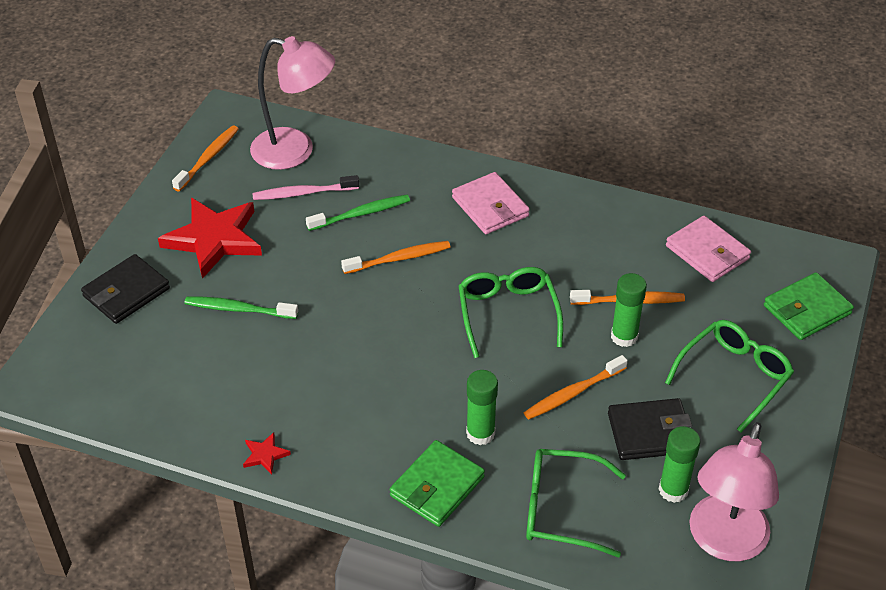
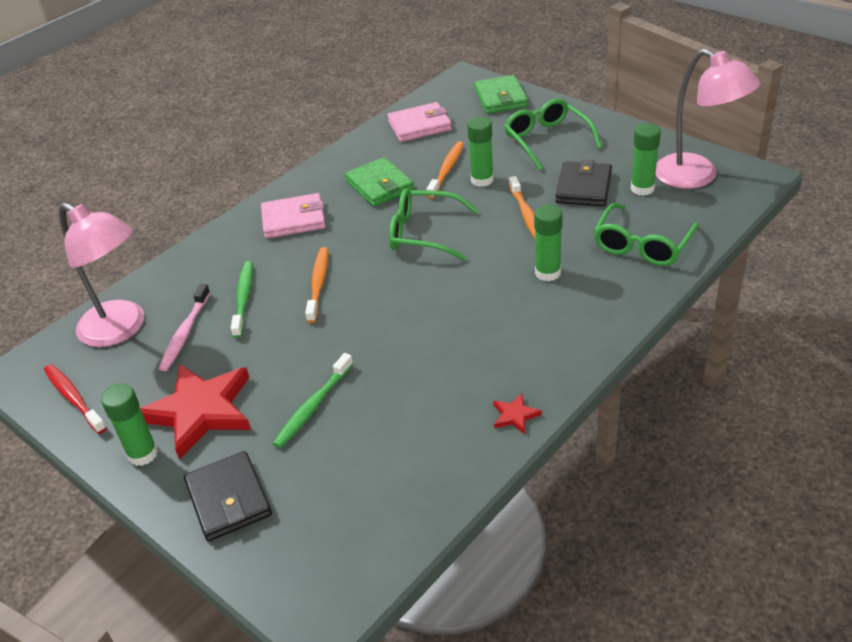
camera: 65 degrees left, 5 degrees down
(160, 223) = (143, 454): none -> green glue stick
(208, 158) = (74, 398): orange toothbrush -> red toothbrush
(295, 151) = (121, 329): pink lamp -> pink lamp turned 90 degrees clockwise
(437, 486) = (595, 308): green wallet -> green wallet (380, 185)

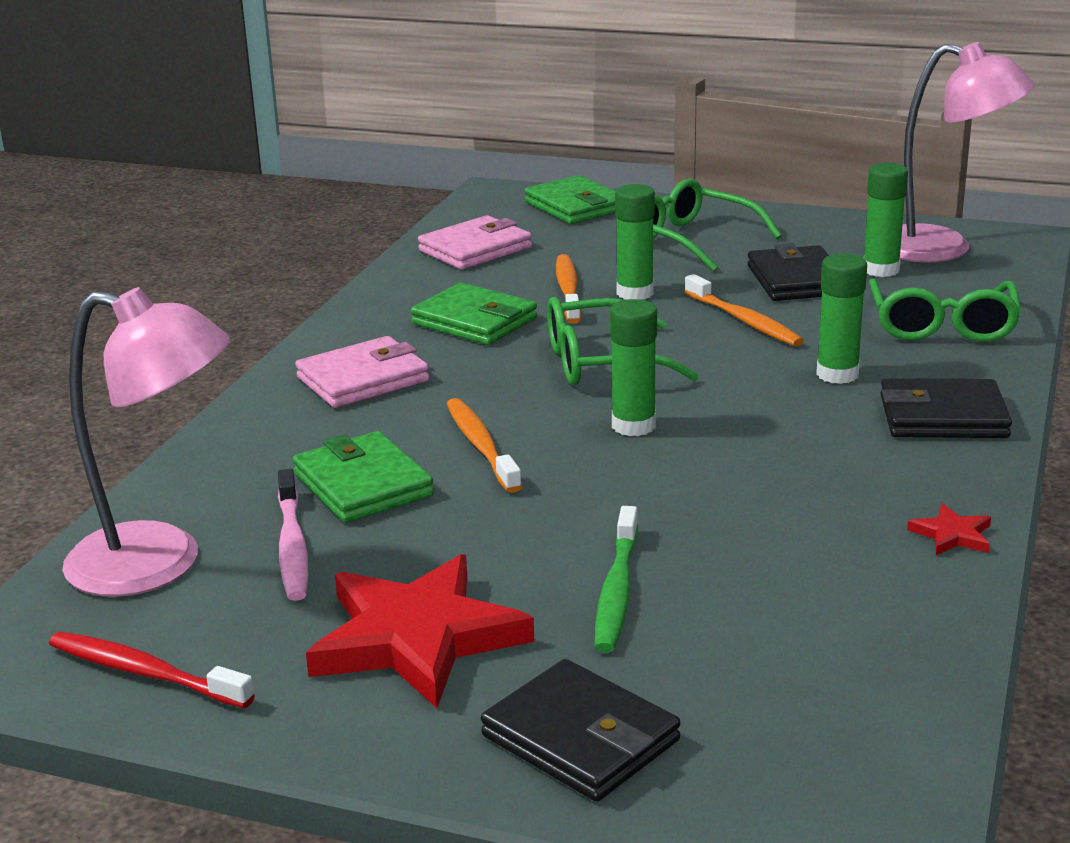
camera: 25 degrees left, 15 degrees down
(143, 454) = (358, 717): green glue stick -> green glue stick (633, 426)
(244, 298) = (362, 485): green toothbrush -> green wallet
(582, 322) = (943, 417): none -> black wallet

